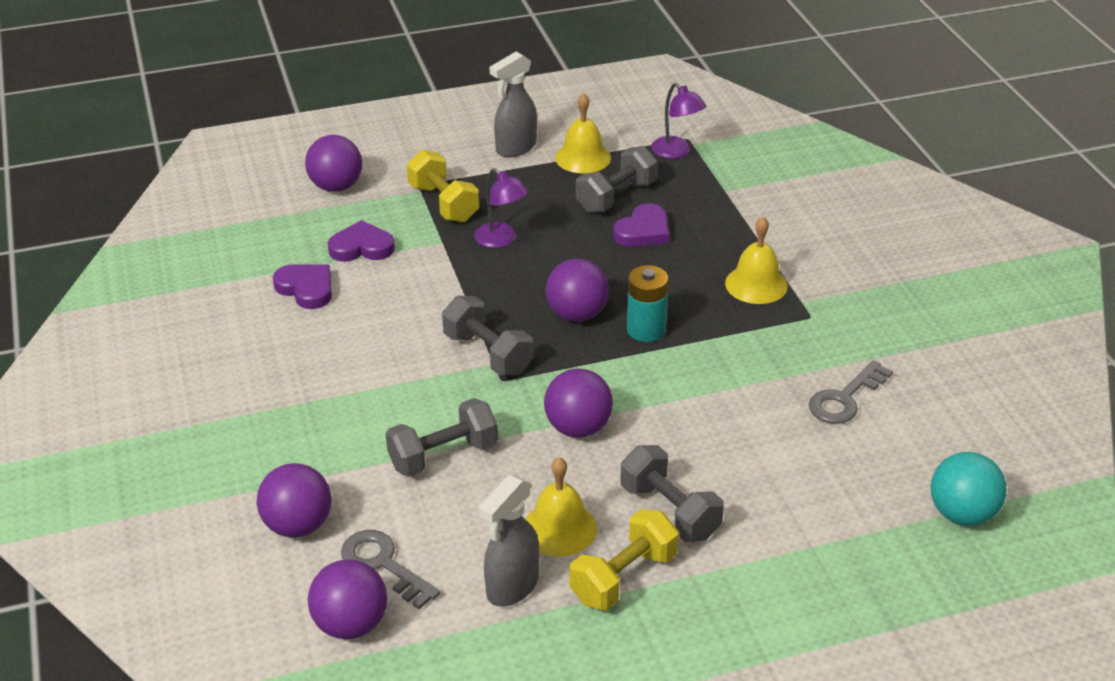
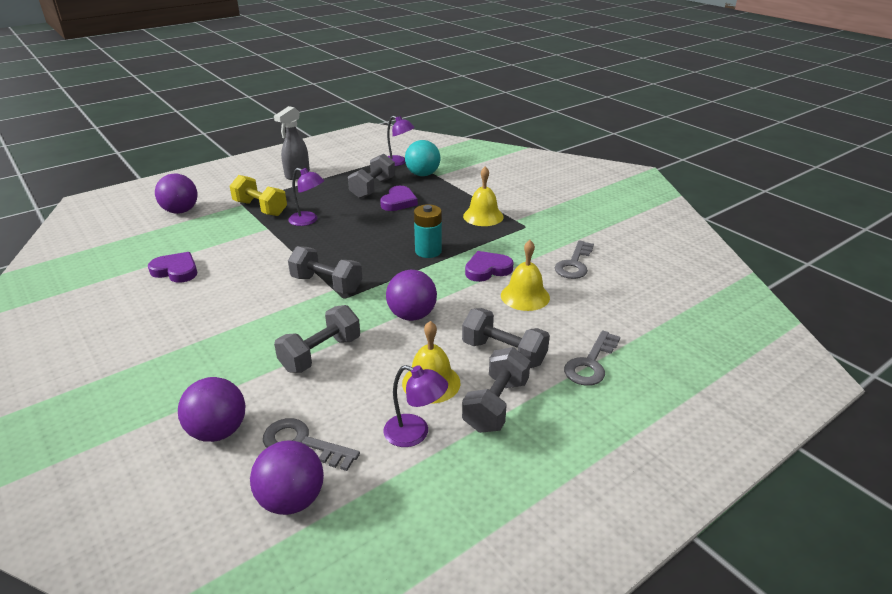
camera: 20 degrees left, 5 degrees down
(361, 247) = (210, 240): purple heart -> purple heart (487, 269)
(512, 587) = (415, 434): grey spray bottle -> purple lamp
(577, 314) = (378, 251): purple ball -> none
(583, 157) = (342, 173): yellow bell -> yellow bell (525, 296)
(623, 577) = (496, 405): yellow dumbbell -> grey dumbbell
(774, 554) = (590, 363): none -> grey key
(962, 514) = (688, 311): turquoise ball -> turquoise ball (423, 174)

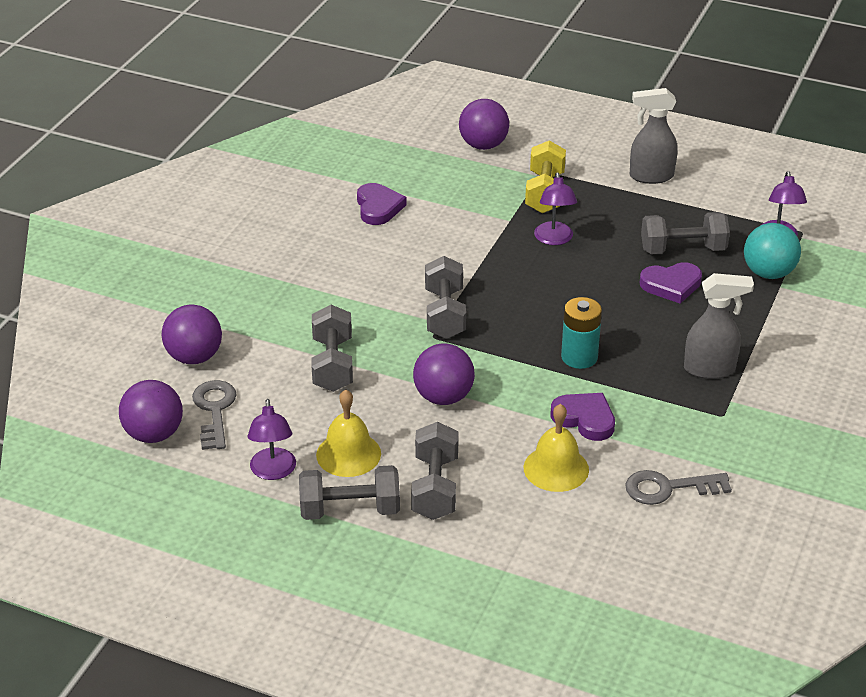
camera: 60 degrees right, 5 degrees up
(321, 354) = (332, 365): grey dumbbell -> grey dumbbell turned 75 degrees clockwise
(483, 216) = (710, 369): yellow bell -> grey spray bottle
(590, 363) = (470, 559): grey key -> none

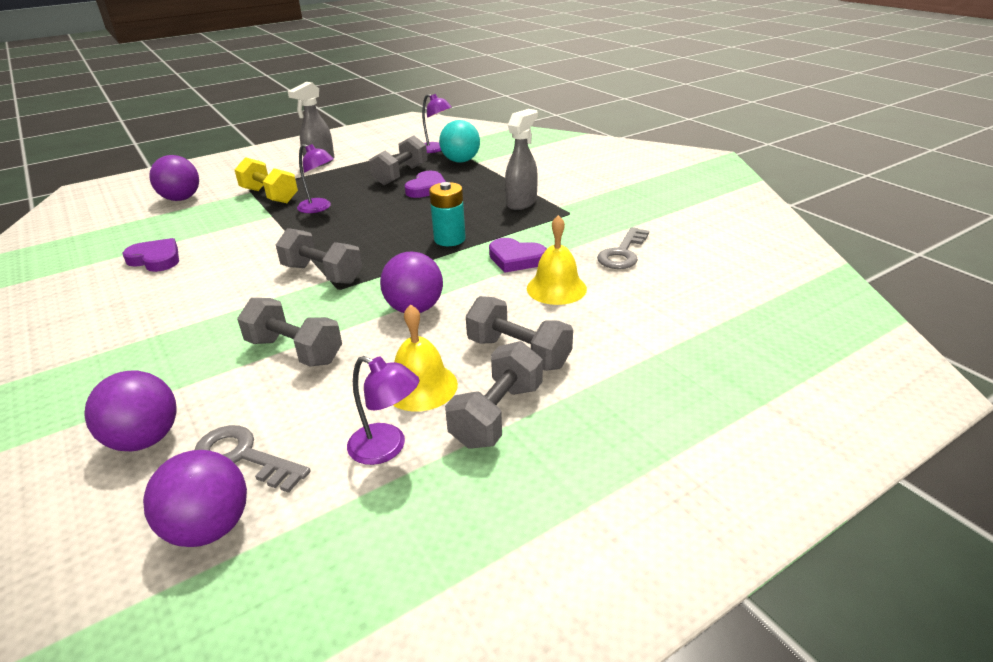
camera: 55 degrees left, 5 degrees down
(584, 419) = (516, 259): purple heart -> purple heart turned 135 degrees counterclockwise

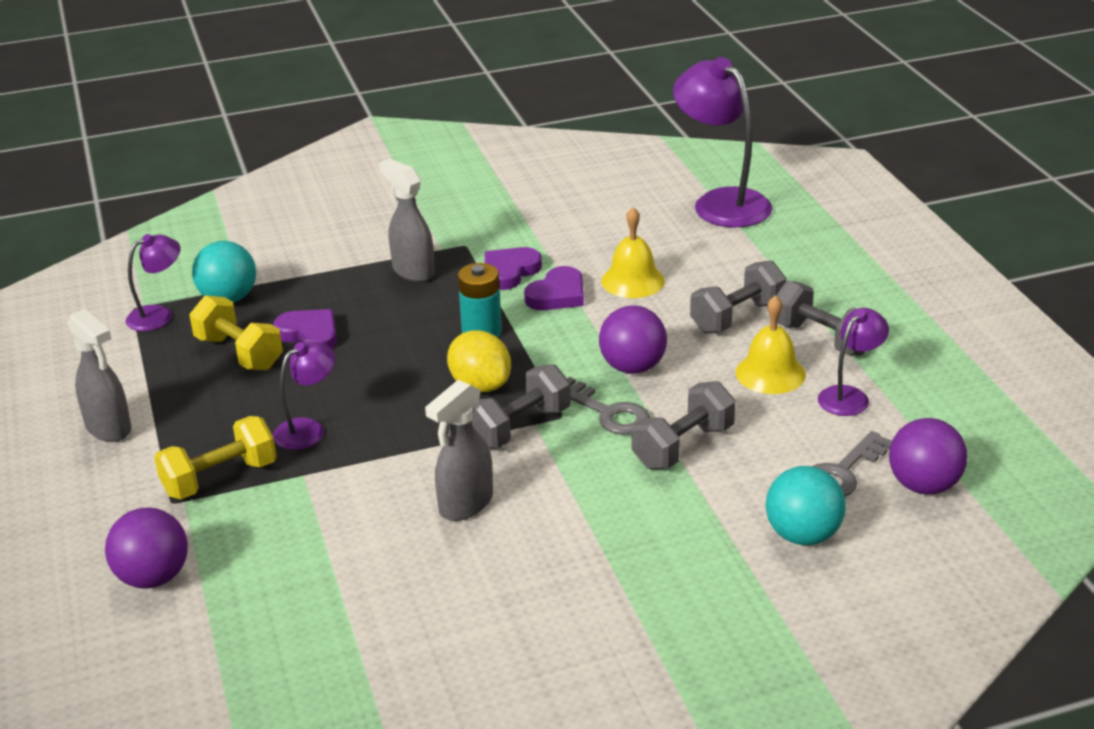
camera: 75 degrees left, 0 degrees up
(145, 439) = (802, 535): purple ball -> turquoise ball
(156, 259) = (387, 578): purple heart -> purple heart (509, 272)
(229, 270) = (465, 505): none -> grey spray bottle
(376, 251) = (480, 385): none -> yellow lemon
(401, 175) = (239, 353): grey dumbbell -> yellow dumbbell
(622, 253) = (581, 233): grey key -> grey key (607, 412)
(742, 314) = (721, 202): none -> purple lamp

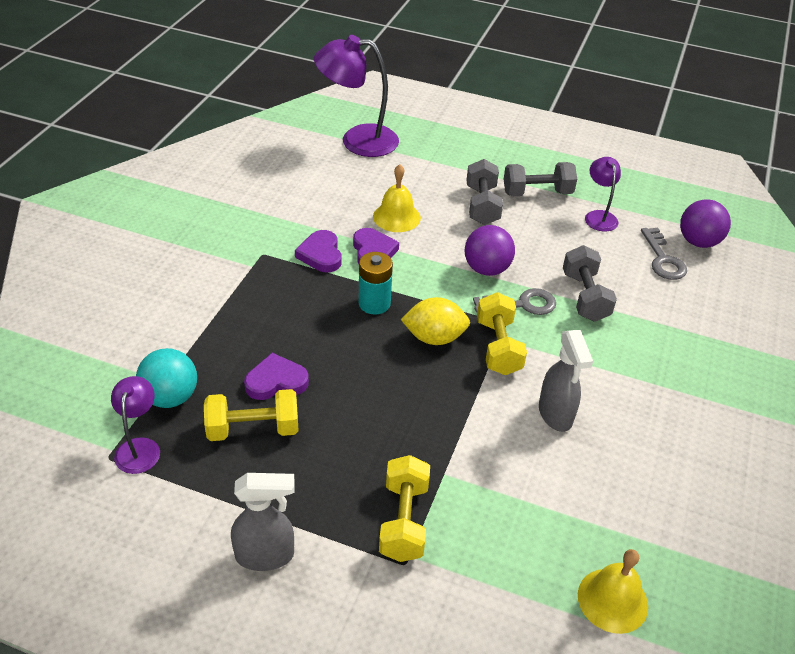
camera: 55 degrees left, 10 degrees up
(153, 577) = (489, 621): purple ball -> none
(308, 429) = (393, 443): purple lamp -> none
(412, 271) = (262, 292): grey spray bottle -> none
(519, 427) = (498, 347): grey dumbbell -> yellow dumbbell
(770, 373) = (549, 227): yellow bell -> yellow bell (612, 600)
(802, 535) = (704, 304): turquoise ball -> none

